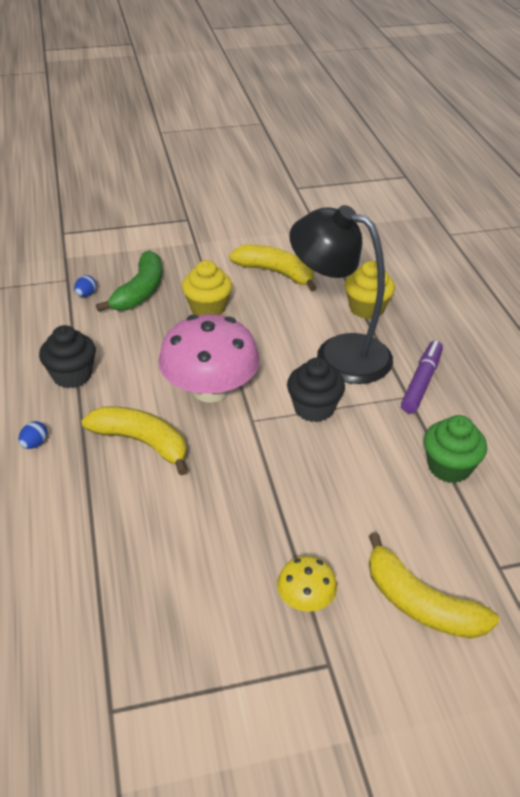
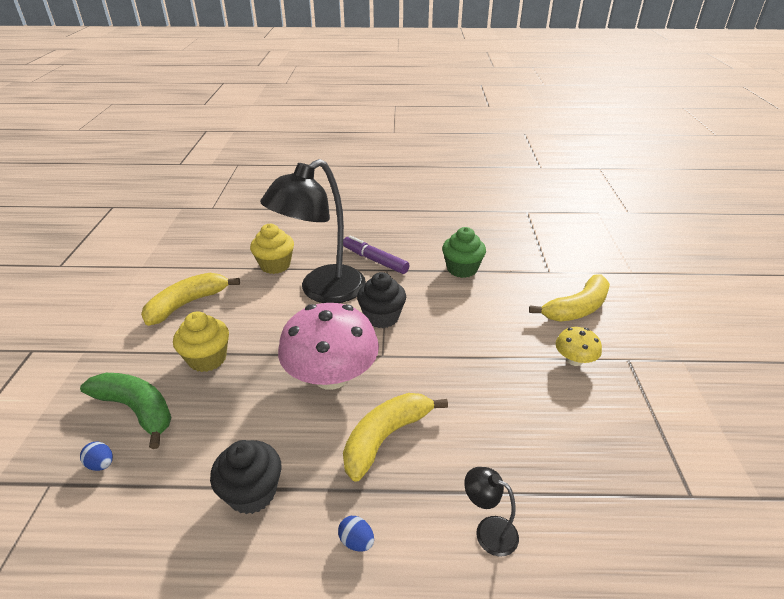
camera: 75 degrees left, 5 degrees down
(51, 528) = (488, 530): none -> black lamp

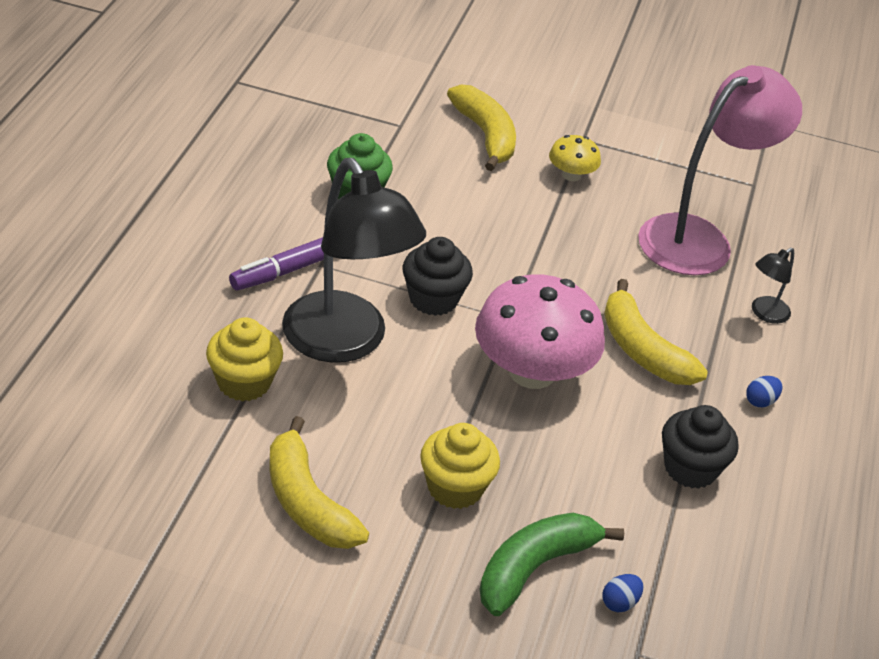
camera: 80 degrees left, 5 degrees up
(563, 458) = (699, 238): none -> pink lamp

